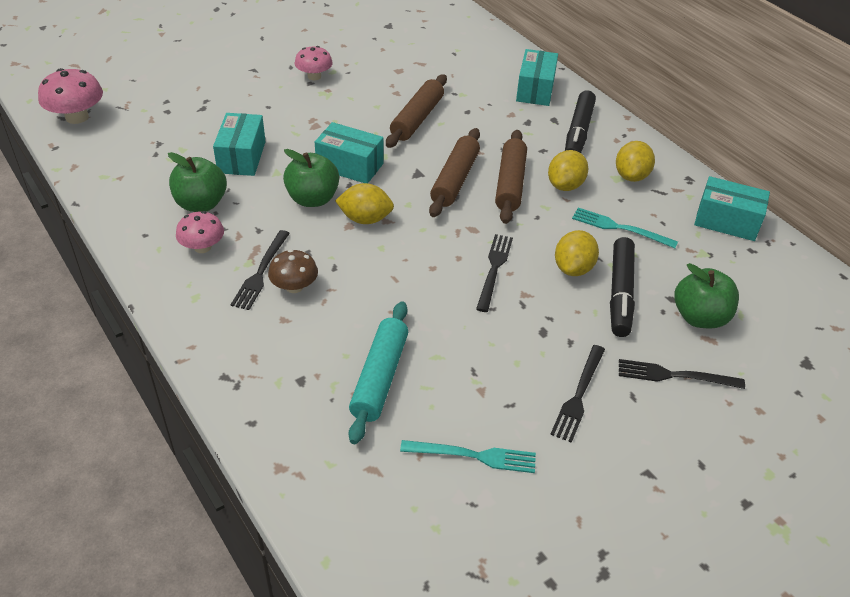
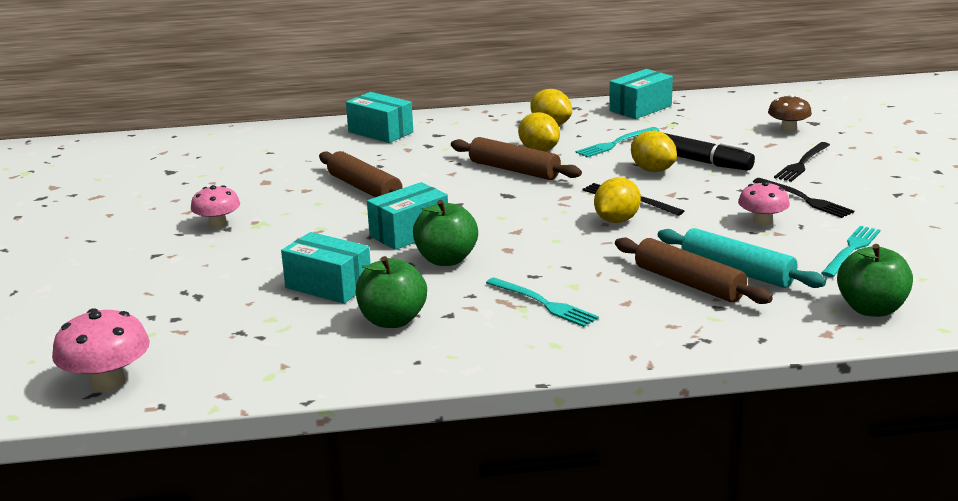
camera: 60 degrees left, 20 degrees down
(202, 247) = (473, 329): pink mushroom -> pink mushroom (762, 222)
(261, 272) = (543, 303): black fork -> turquoise fork
(294, 286) = (580, 290): brown mushroom -> brown mushroom (788, 129)
(365, 219) = (505, 240): yellow lemon -> yellow lemon (616, 220)
(455, 180) = (484, 191): brown rolling pin -> brown rolling pin (689, 283)
(578, 132) = (467, 130): black marker -> none
(699, 317) = (744, 142): green apple -> green apple (871, 309)

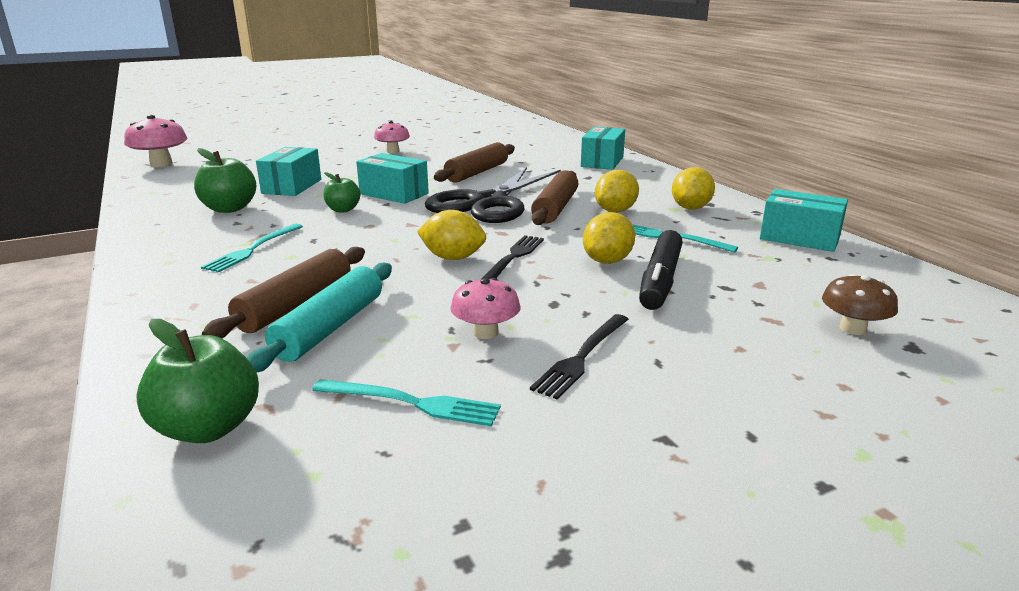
camera: 70 degrees right, 0 degrees up
(446, 260) = (343, 210): green apple -> green apple, size x0.63
(476, 194) = (488, 202): none -> black scissors
(802, 163) = (721, 347): black fork -> none

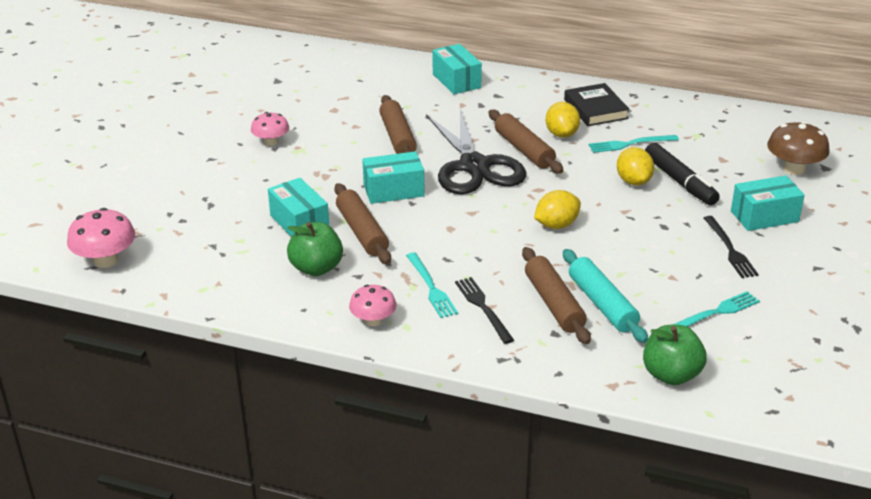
camera: 45 degrees left, 10 degrees up
(310, 204) = (362, 232): none -> brown rolling pin
(343, 210) = (398, 224): green apple -> none
(485, 332) = (671, 262): pink mushroom -> pink mushroom (373, 320)
(513, 258) = (586, 206): black fork -> black fork (483, 308)
(690, 208) = (595, 109): yellow lemon -> black book
(799, 238) = (687, 110): turquoise box -> turquoise box (764, 216)
(853, 328) = (794, 169): brown mushroom -> brown mushroom, size x1.51

